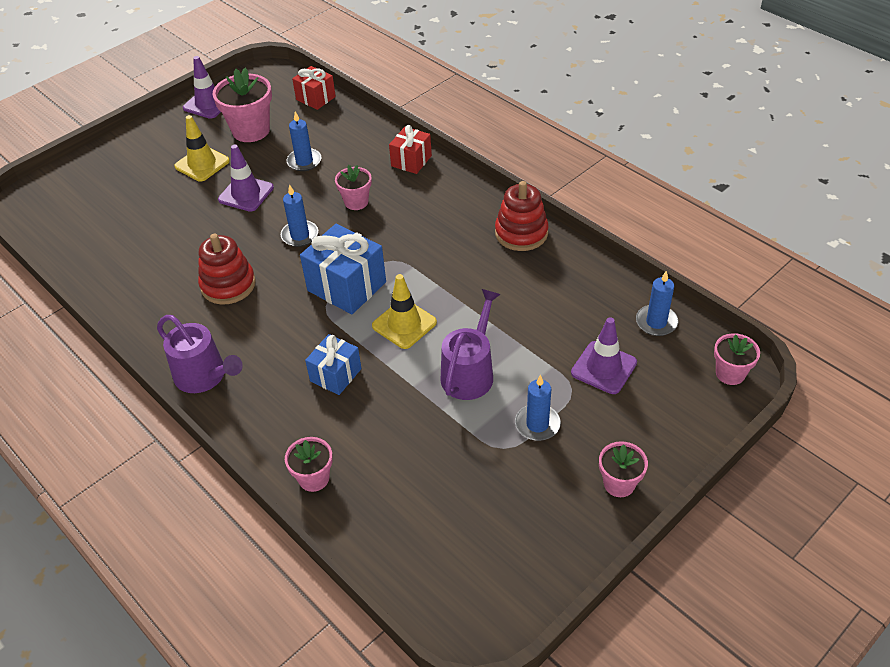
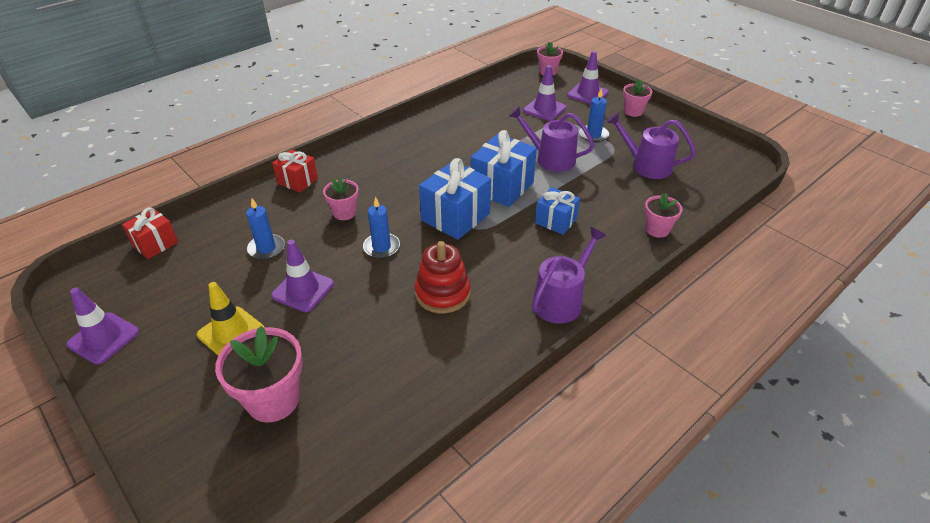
camera: 90 degrees left, 5 degrees down
(251, 130) = (187, 293): pink flower pot -> pink flower pot (273, 400)
(404, 324) = (502, 187): yellow traffic cone -> blue gift
(460, 484) = (647, 166): none -> purple watering can
(521, 233) = (410, 131): red stacking toy -> none
(656, 322) = (506, 89): blue candle -> none
(665, 424) = (587, 94): none -> purple traffic cone

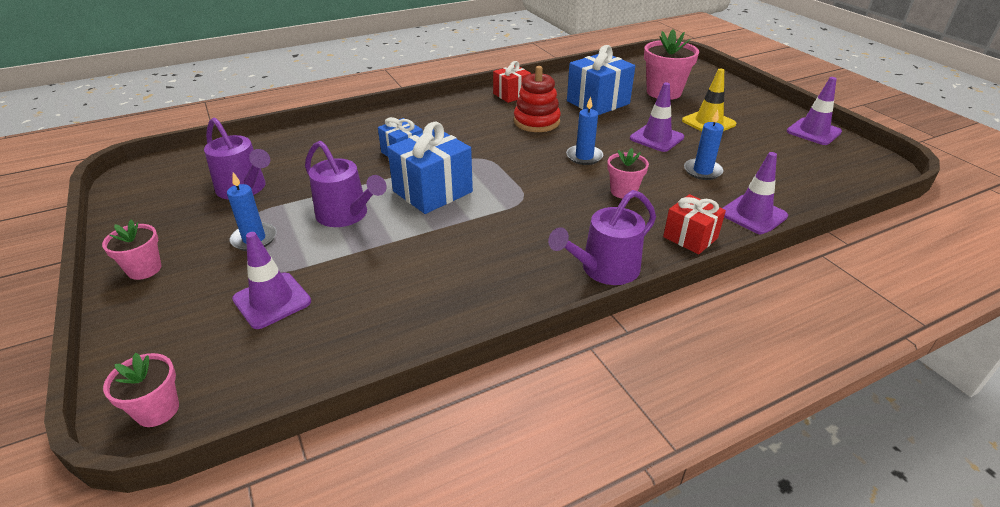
camera: 165 degrees left, 5 degrees down
(155, 244) = (830, 191): red gift -> red gift (511, 95)
(455, 217) = (501, 170): blue gift -> blue gift (598, 102)
(561, 300) = (446, 107): purple watering can -> purple watering can (604, 269)
(587, 94) = (162, 323): purple traffic cone -> purple traffic cone (753, 215)
(657, 230) = (317, 135): pink flower pot -> none

